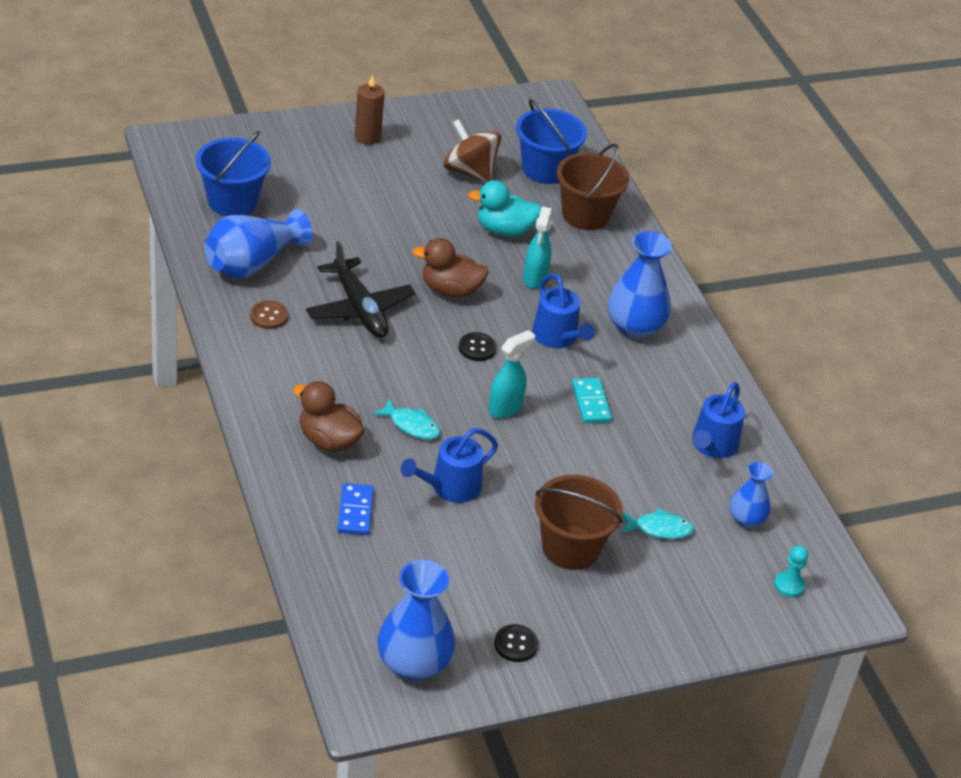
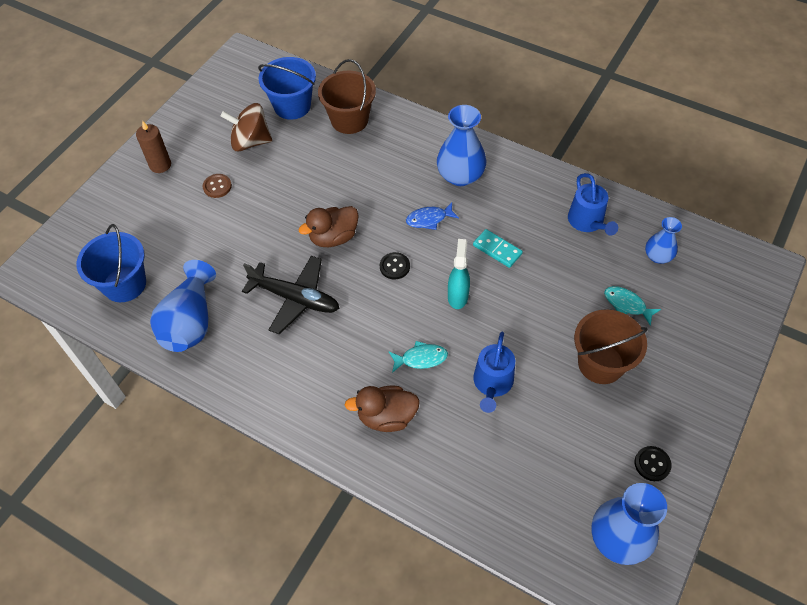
camera: 35 degrees left, 15 degrees up
(269, 316) = (246, 354): brown button -> brown button (217, 186)
(355, 511) = (461, 456): blue domino -> none
(504, 230) = (316, 168): turquoise duck -> none
(534, 279) = (371, 188): turquoise spray bottle -> none
(557, 337) = (429, 219): blue watering can -> blue fish
(659, 529) = (627, 305): turquoise fish -> turquoise fish turned 105 degrees counterclockwise
(789, 585) = (725, 281): turquoise pawn -> none

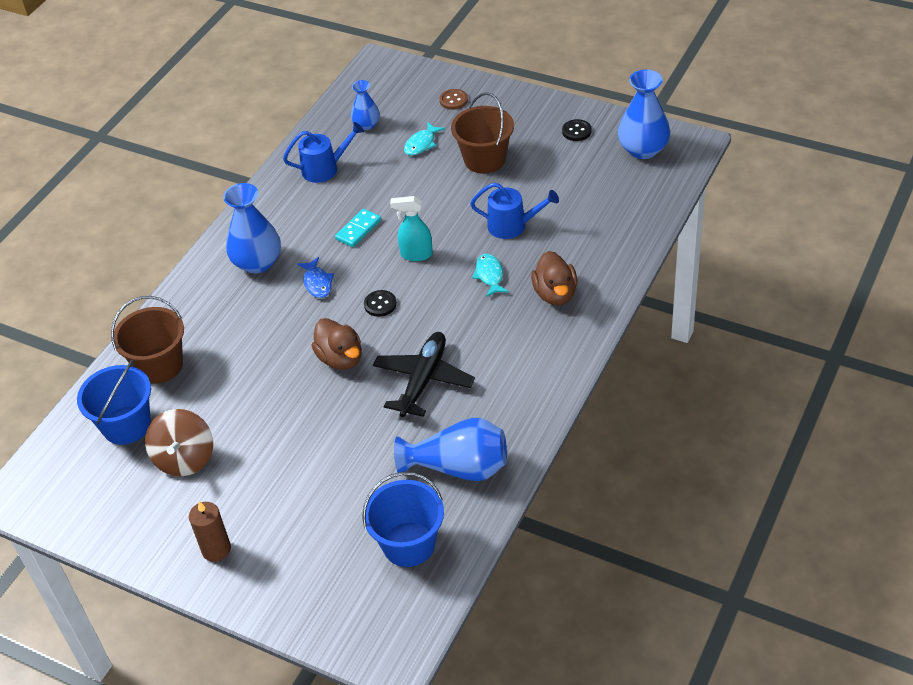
camera: 90 degrees left, 10 degrees down
(217, 186) = (258, 480): brown button -> brown button (453, 100)

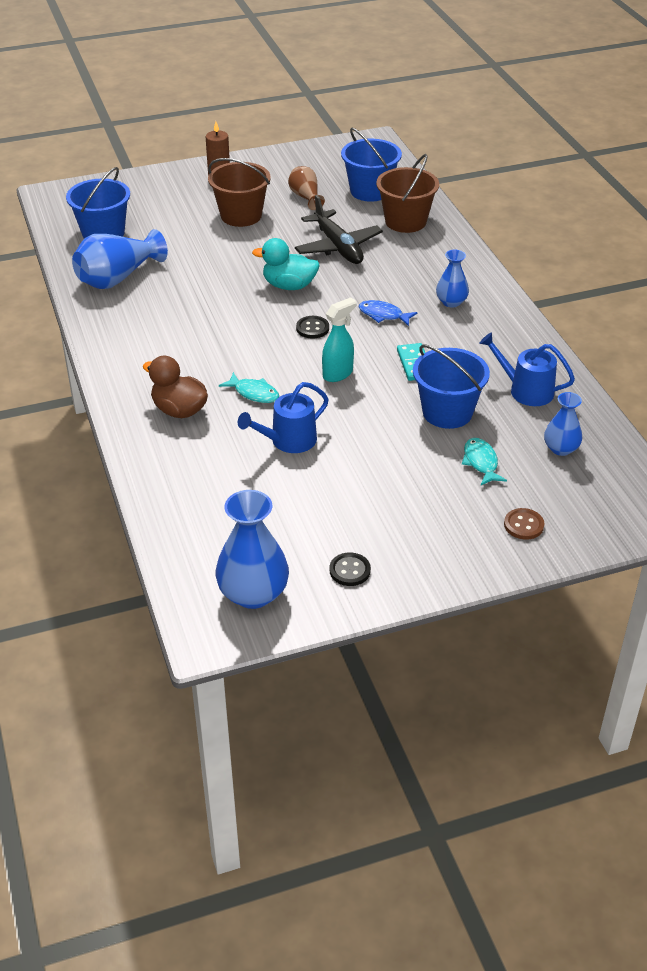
camera: 130 degrees right, 5 degrees down
(185, 459) = (305, 197): brown spinning top -> brown vase
(257, 262) = (451, 302): blue vase -> blue vase, size x0.59
(324, 169) = (526, 390): blue watering can -> blue watering can turned 90 degrees clockwise
(340, 358) = (289, 286): brown duck -> turquoise duck
(391, 184) = (447, 412): none -> blue bucket
(423, 380) = (209, 305): black plane -> black plane (338, 247)
(484, 159) = (399, 484): brown bucket -> brown bucket (241, 215)

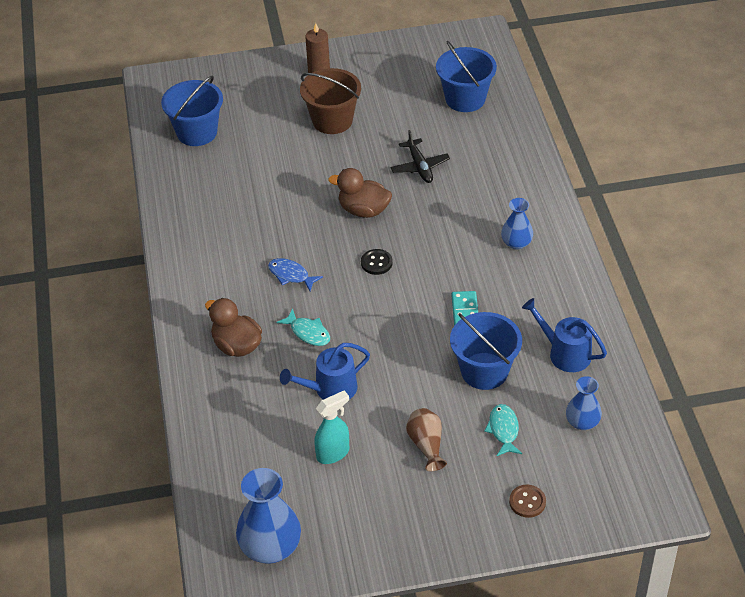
camera: 10 degrees right, 5 degrees up
(118, 278) = (203, 187): blue vase -> none
(289, 286) = (363, 210): turquoise duck -> brown duck
(305, 197) = (400, 102): brown vase -> brown vase (426, 445)
(338, 247) = (419, 166): black plane -> black plane, size x0.67
(338, 374) = (390, 318): turquoise spray bottle -> turquoise spray bottle (333, 453)
(350, 570) = (359, 533): black button -> none
(383, 315) = (447, 253): blue fish -> blue fish (291, 275)
(405, 221) = (492, 140): brown bucket -> none

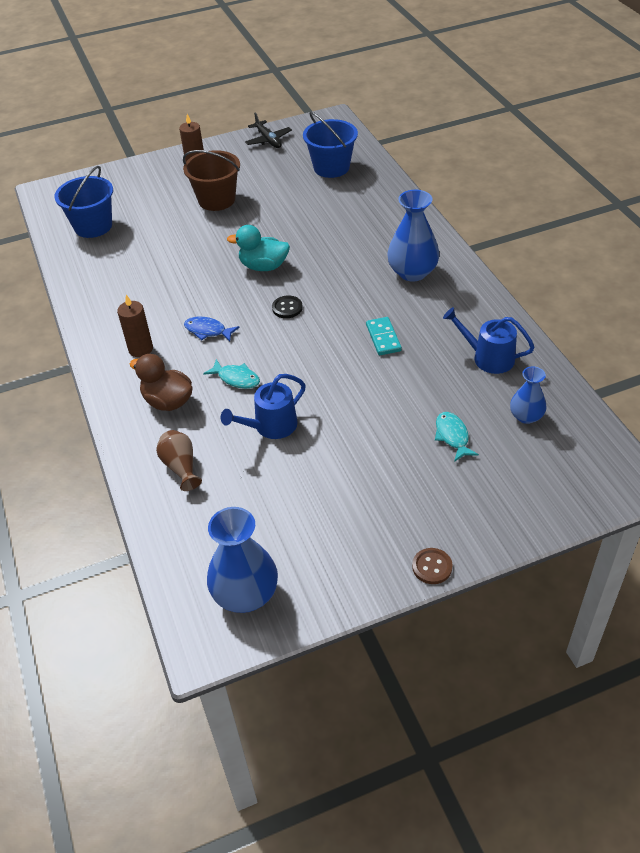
camera: 10 degrees left, 0 degrees up
(220, 284) = (140, 349): none -> brown candle
(333, 453) = (289, 487): turquoise spray bottle -> none
(363, 210) = (263, 266): brown duck -> turquoise duck
(419, 166) = (306, 224): black plane -> black plane (268, 140)
(426, 445) = (381, 463): brown vase -> brown vase (181, 467)
(484, 371) = (417, 385): blue bucket -> none
(516, 243) = (412, 272): blue vase -> blue vase, size x1.70
(527, 502) = (498, 500): brown button -> brown button (432, 567)

